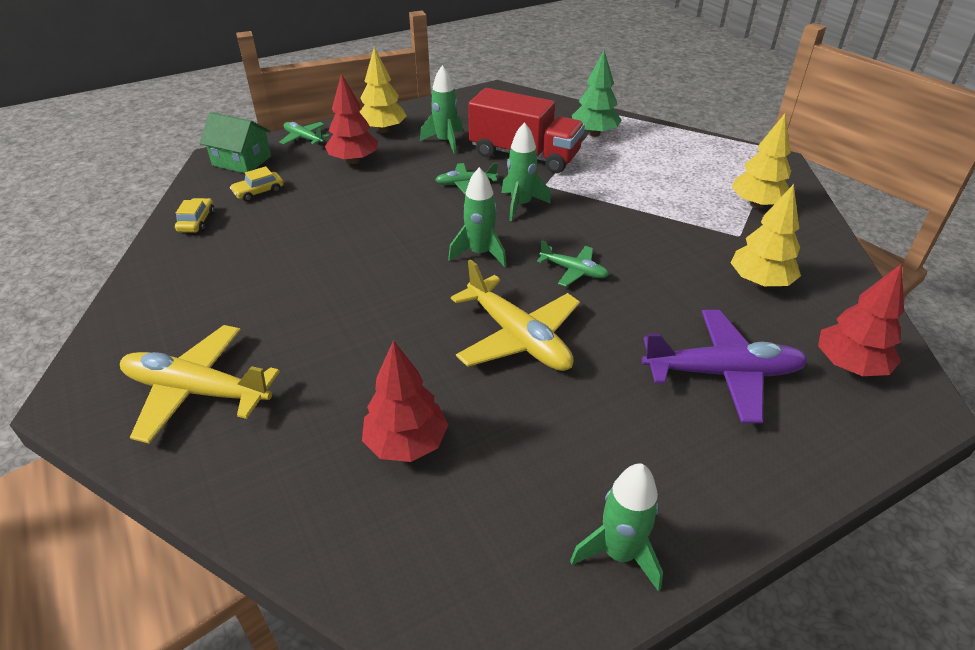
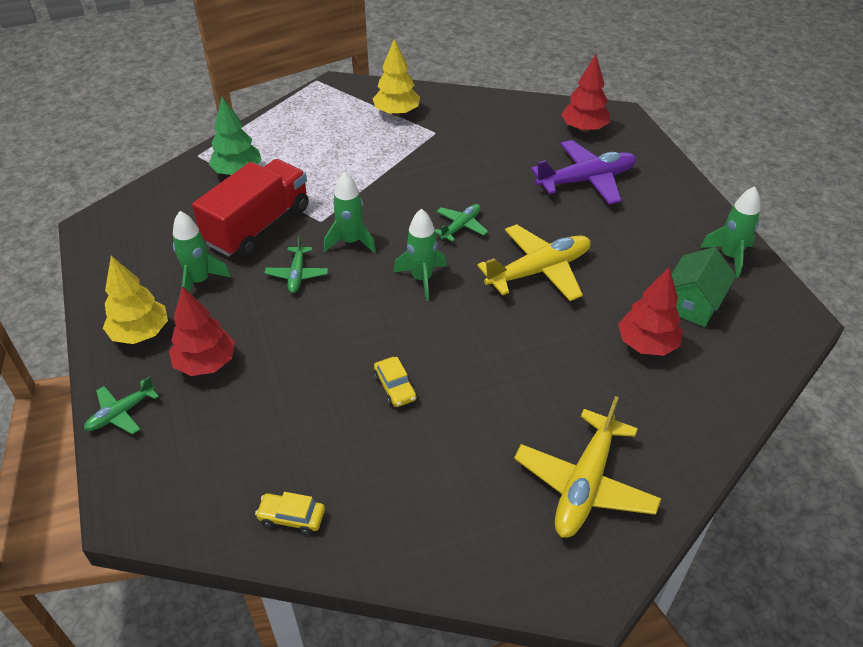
camera: 80 degrees left, 5 degrees up
(242, 161) = (152, 480): green house -> green house (692, 303)
(259, 192) = (243, 456): yellow car -> yellow car (395, 387)
(723, 373) = (586, 180): purple plane -> purple plane turned 60 degrees clockwise
(760, 282) = (495, 139): yellow tree -> none

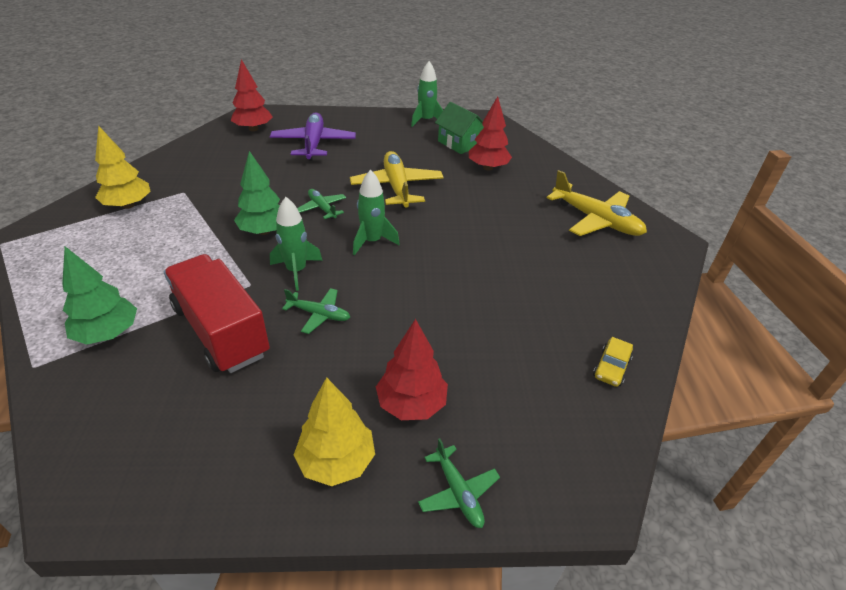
camera: 75 degrees left, 5 degrees down
(199, 281) = (279, 394): green rocket -> none
(395, 387) = (488, 282): yellow car -> none
(401, 202) = (264, 231): none -> green tree

